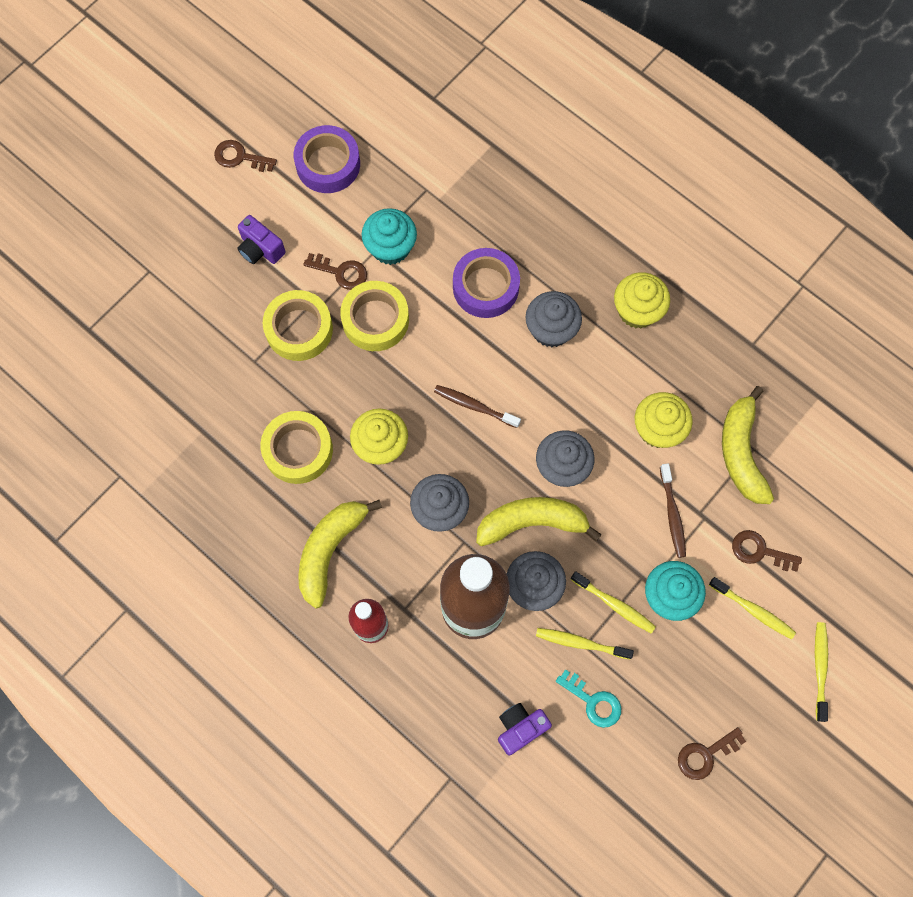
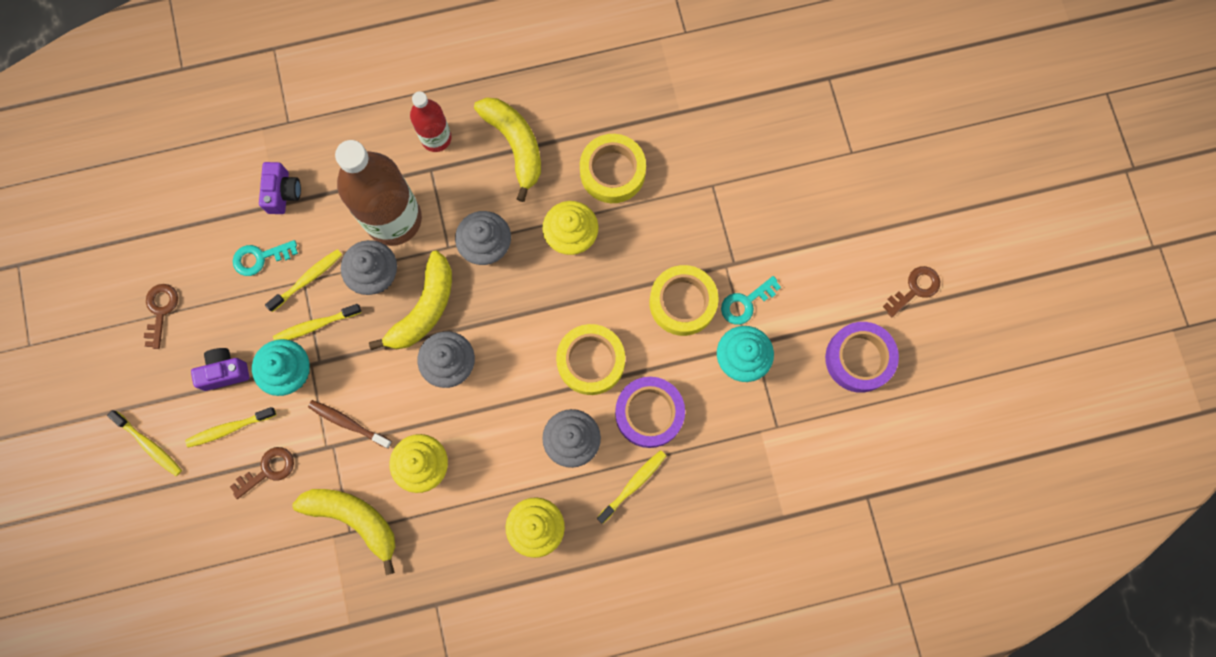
camera: 125 degrees right, 5 degrees up
(260, 249) = (812, 252): purple camera -> purple camera (225, 372)
(299, 329) = (716, 237): yellow tape -> yellow tape (591, 361)
(341, 272) = (746, 303): brown key -> turquoise key
(474, 406) = (551, 331): brown toothbrush -> none
(550, 263) = (633, 485): none -> yellow toothbrush

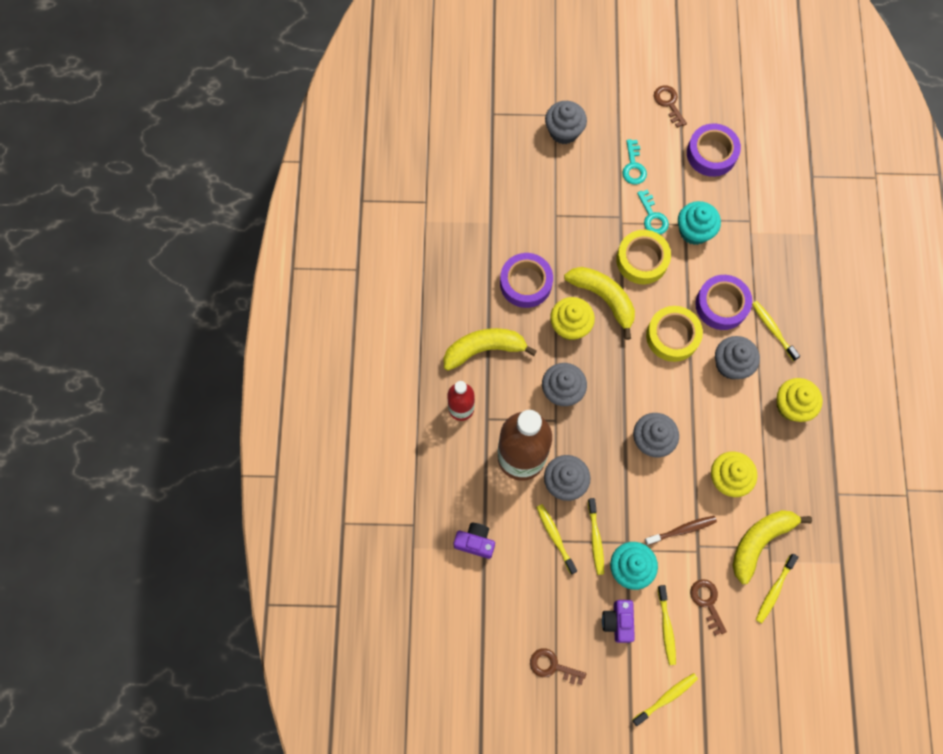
camera: 75 degrees left, 5 degrees down
(260, 258) = (527, 572): turquoise key -> turquoise key (633, 166)
(299, 548) = (774, 590): none -> yellow toothbrush
(348, 423) = (682, 530): brown toothbrush -> brown toothbrush turned 150 degrees counterclockwise
(424, 308) = (602, 450): yellow banana -> yellow banana (603, 298)
(612, 172) = (526, 283): yellow tape -> purple tape
(831, 168) = (564, 131): none -> grey cupcake

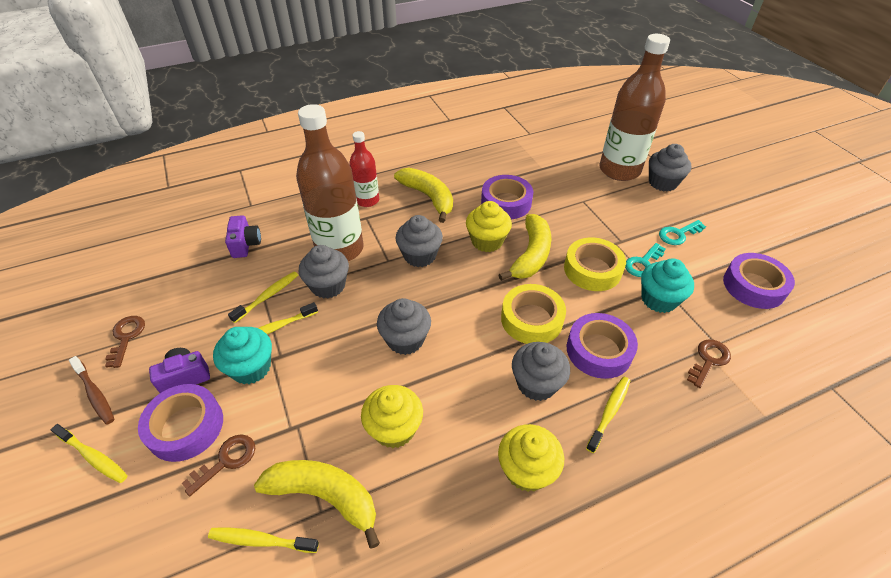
camera: 65 degrees right, 25 degrees down
(528, 156) = (619, 170): none -> brown bottle
(666, 627) = (186, 427): yellow toothbrush -> purple tape
(668, 103) = (766, 238): brown key -> brown key (708, 360)
(682, 530) = (311, 402): brown toothbrush -> brown toothbrush (95, 394)

